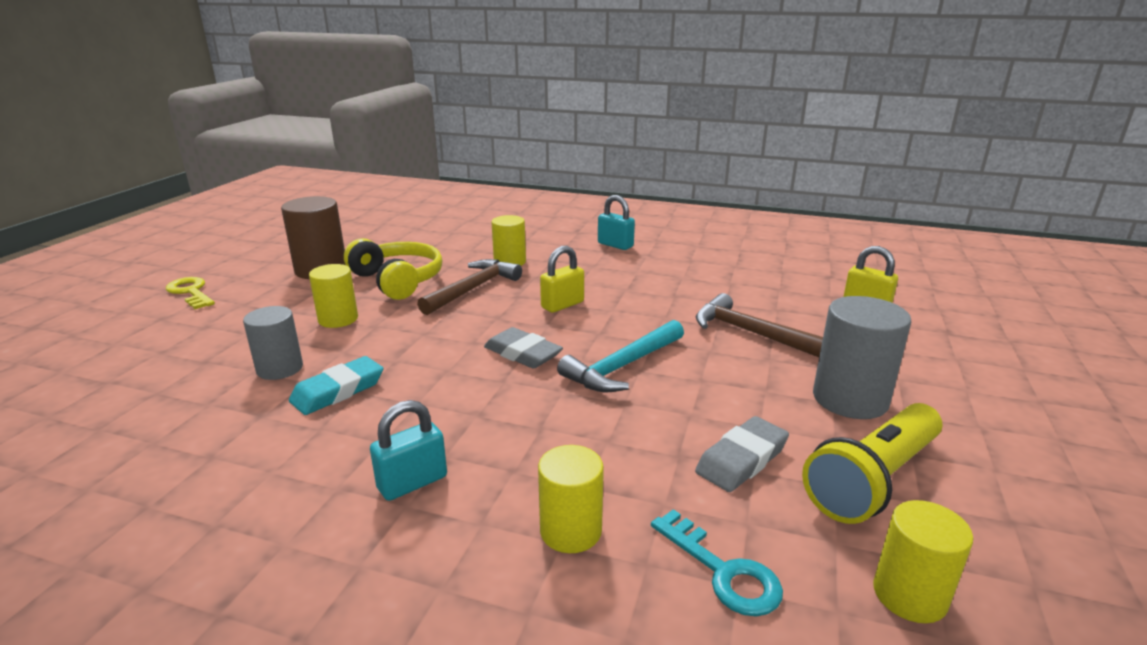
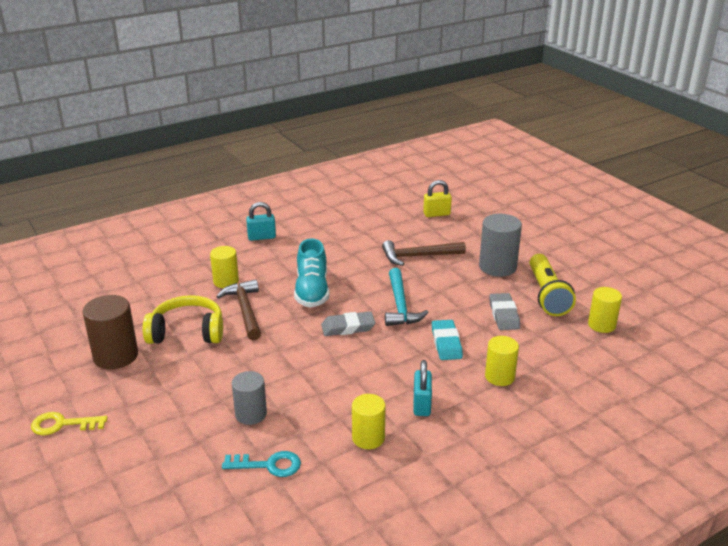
camera: 50 degrees left, 5 degrees up
(338, 319) = (212, 373): yellow cylinder -> yellow cylinder (368, 438)
(338, 391) = (307, 400): turquoise eraser -> turquoise eraser (446, 343)
(562, 305) = (312, 291): yellow padlock -> turquoise shoe
(723, 571) = (555, 354): turquoise key -> turquoise key (268, 465)

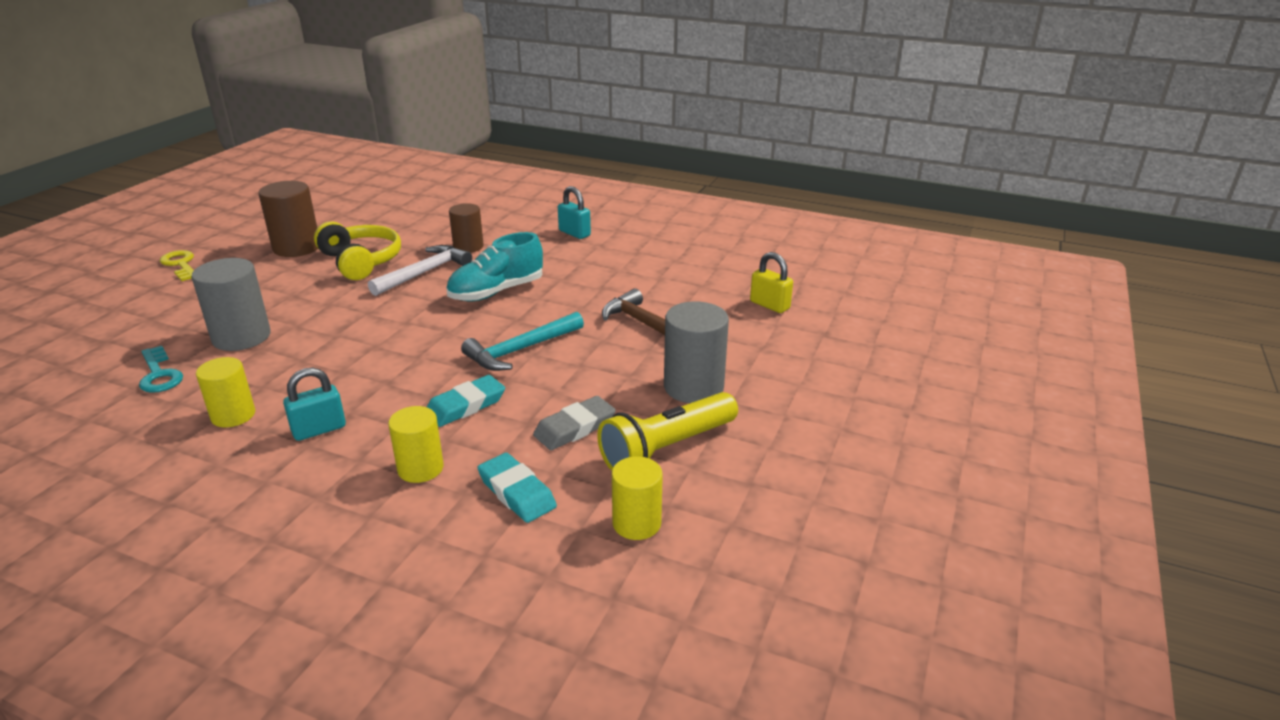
camera: 55 degrees right, 0 degrees up
(226, 281) = (468, 247): yellow cylinder -> brown cylinder
(245, 310) = (424, 273): brown hammer -> white hammer
(251, 414) = (241, 337): grey cylinder -> grey cylinder, size x1.52
(348, 327) = (443, 334): grey eraser -> none
(549, 351) = (517, 492): none -> turquoise eraser

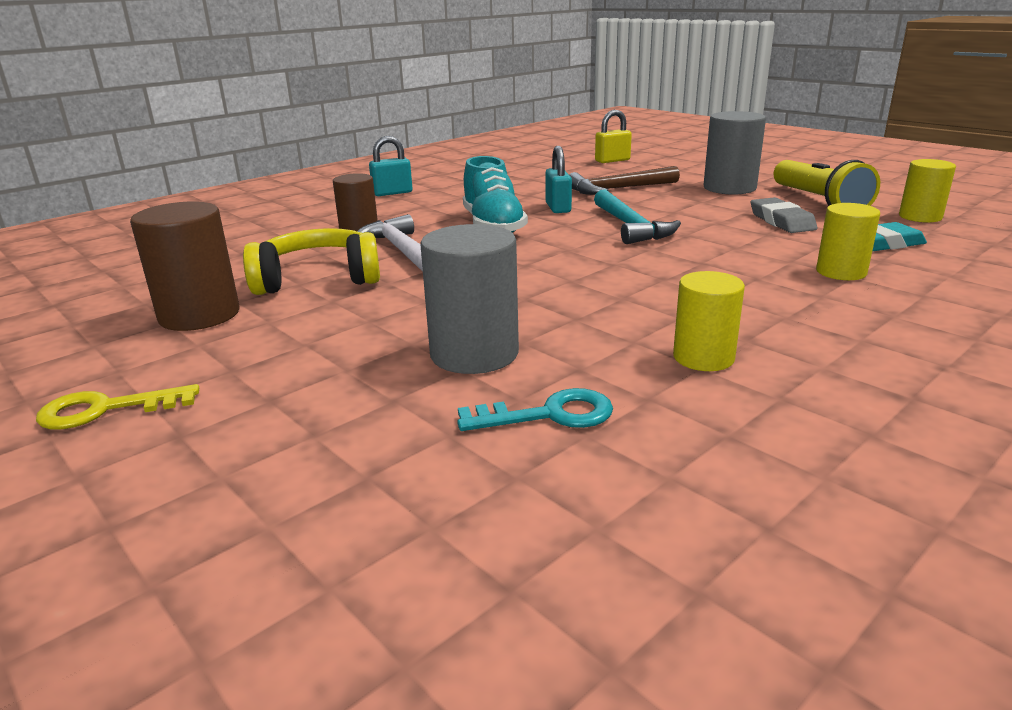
camera: 65 degrees left, 5 degrees down
(319, 429) = (755, 311): turquoise padlock -> turquoise padlock (558, 208)
(465, 406) = (729, 251): turquoise eraser -> none

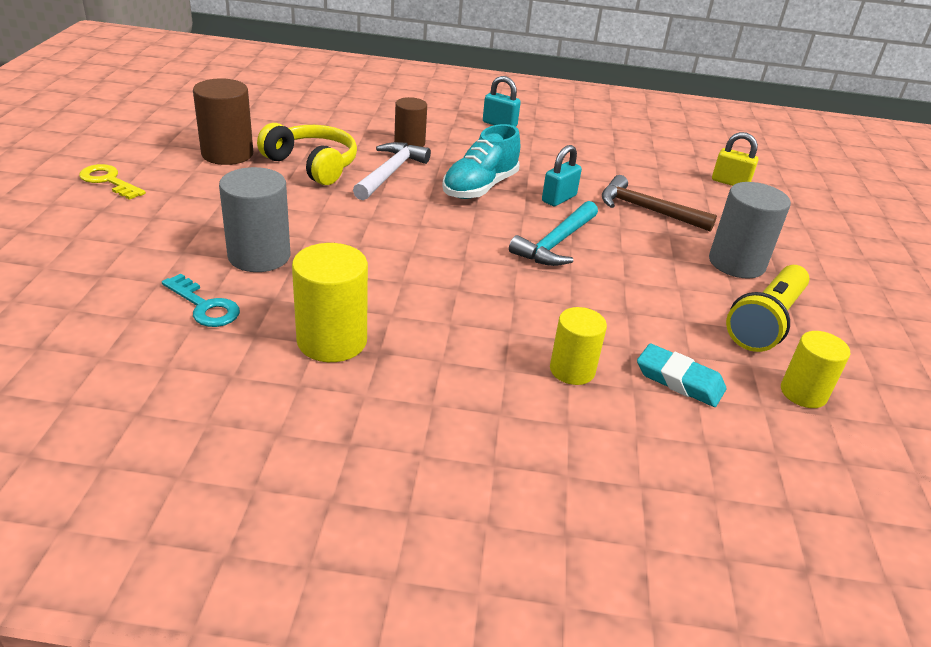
camera: 45 degrees right, 10 degrees up
(703, 358) = (332, 341): yellow cylinder -> yellow cylinder, size x1.52
(781, 221) = (673, 313): grey eraser -> none

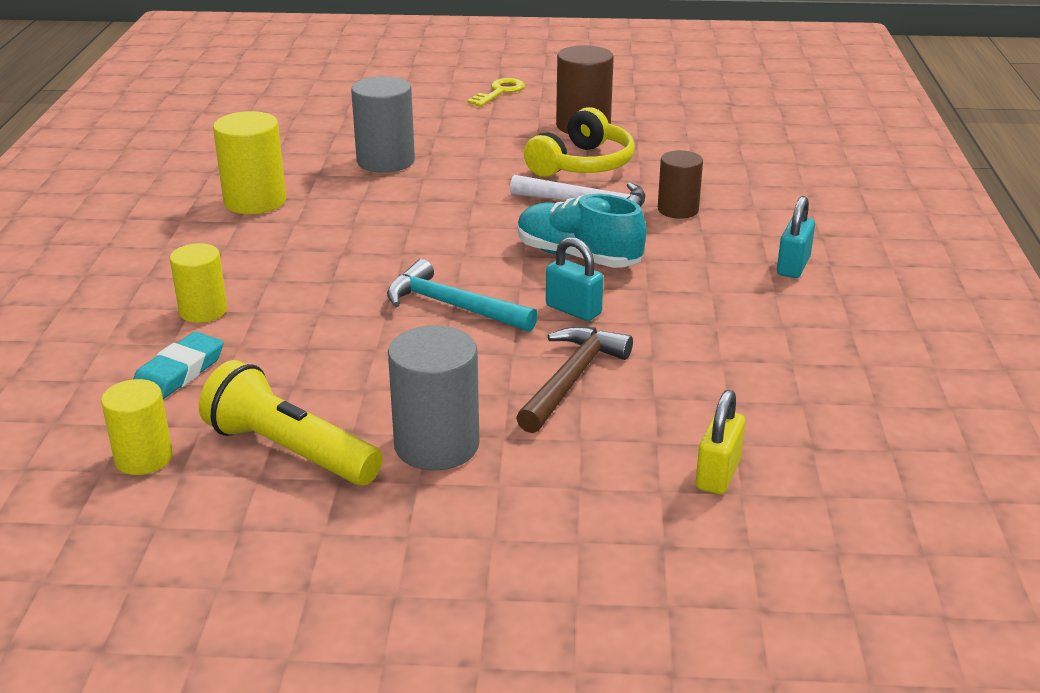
camera: 90 degrees right, 5 degrees down
(205, 306) = (303, 151): turquoise key -> none

